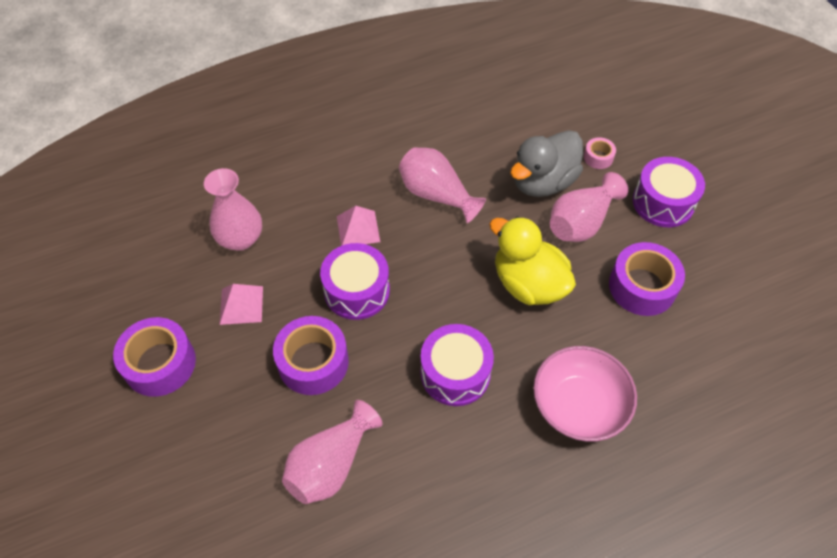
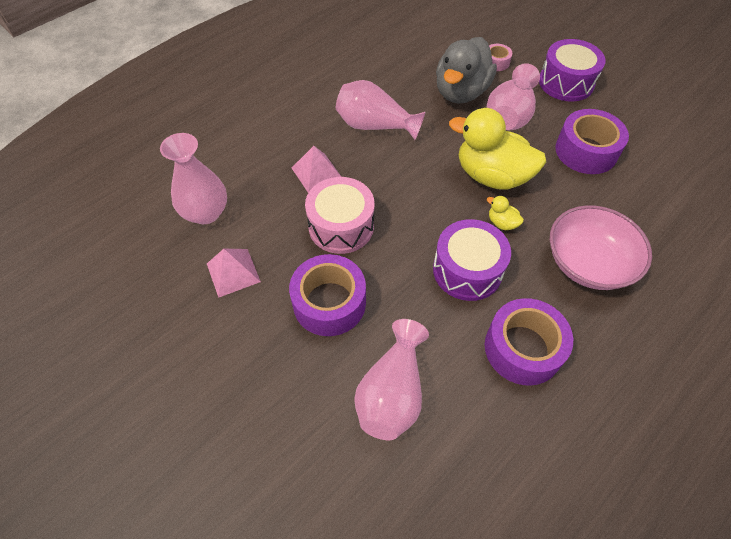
camera: 20 degrees left, 0 degrees up
(160, 363) = (171, 354): purple tape -> purple tape (523, 348)
(357, 291) = (341, 226): purple drum -> pink drum
(513, 336) = (502, 223): none -> yellow duck

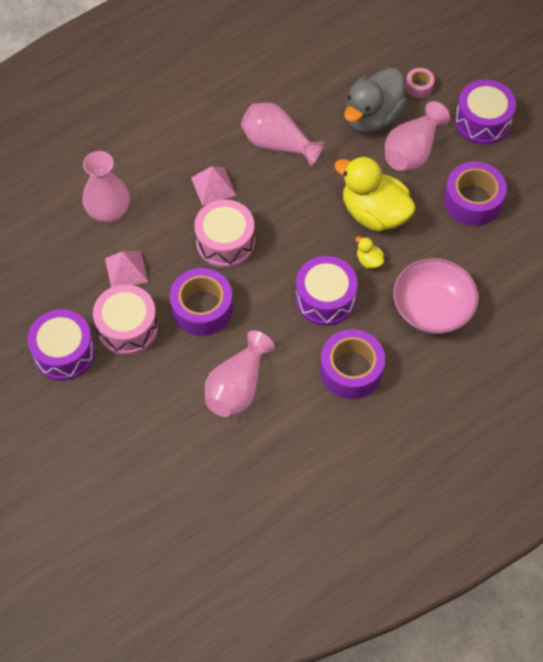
camera: 10 degrees right, 5 degrees up
(166, 384) = (64, 352): none -> purple drum
(243, 339) = (127, 327): none -> pink drum

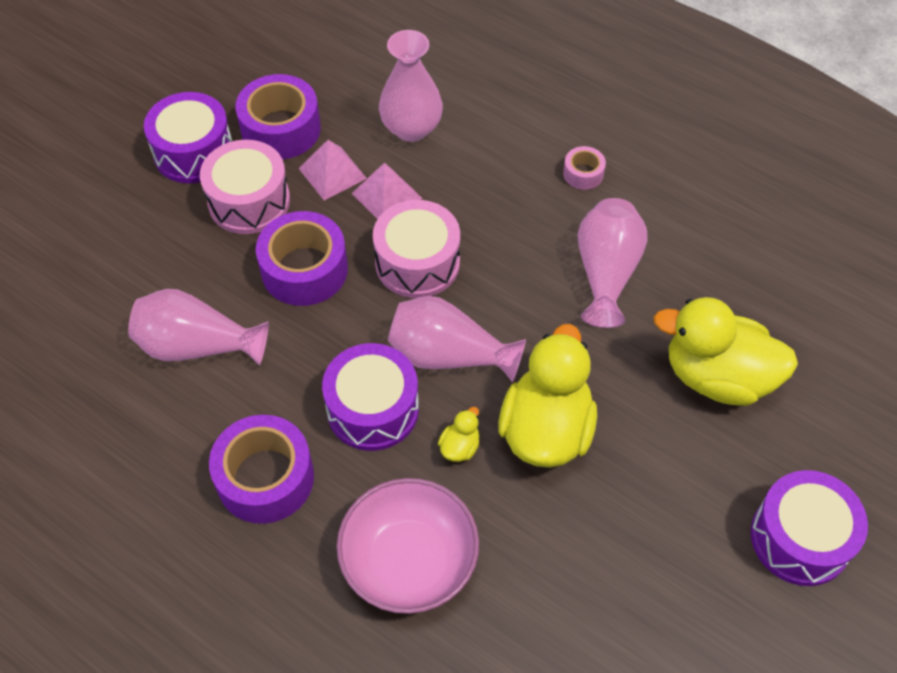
camera: 70 degrees right, 5 degrees down
(213, 186) = (500, 222): pink pyramid -> pink pyramid (386, 195)
(372, 117) = (717, 377): grey duck -> yellow duck
(412, 151) = (686, 449): pink vase -> pink vase (448, 355)
(419, 86) = (813, 424): pink tape -> pink tape (583, 174)
(472, 201) = (635, 566): purple tape -> purple tape (281, 129)

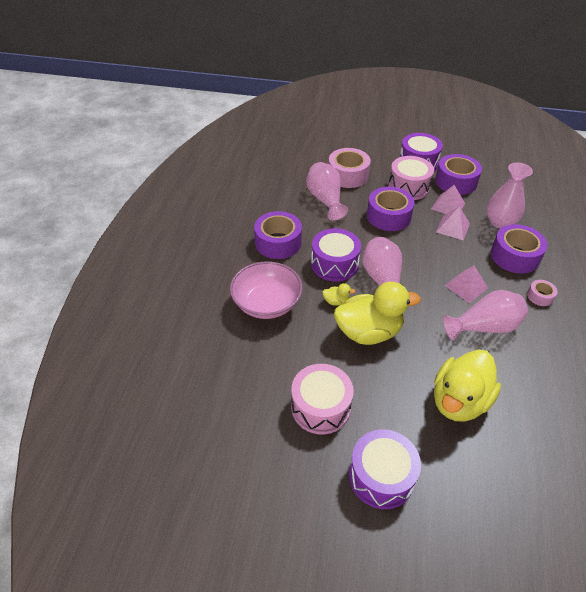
camera: 65 degrees right, 10 degrees down
(152, 276) = (348, 175): none -> pink tape
(417, 263) = (425, 251): pink drum -> pink drum (320, 407)
(492, 154) = (514, 256): none -> purple tape
(520, 250) = (466, 286): none -> pink pyramid
(717, 377) = (459, 401): yellow duck -> yellow duck turned 135 degrees counterclockwise

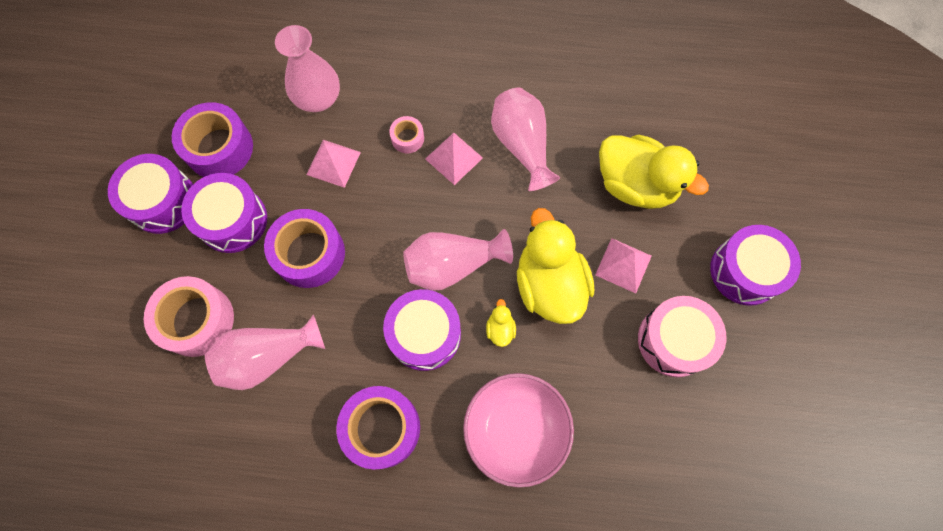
camera: 95 degrees left, 25 degrees up
(408, 187) = (233, 220): pink drum -> purple drum
(448, 206) = (282, 165): pink pyramid -> pink pyramid (623, 265)
(514, 256) = (390, 91): purple tape -> none
(540, 296) = (462, 75): pink tape -> pink tape (407, 138)

